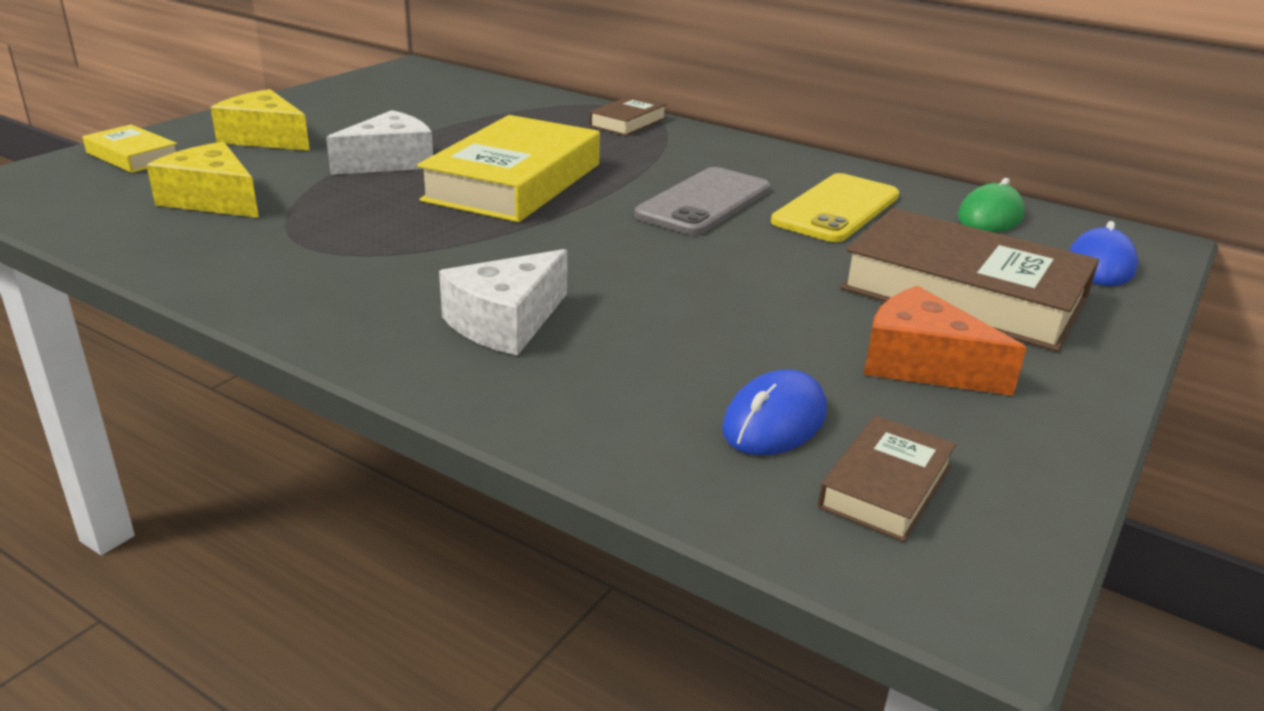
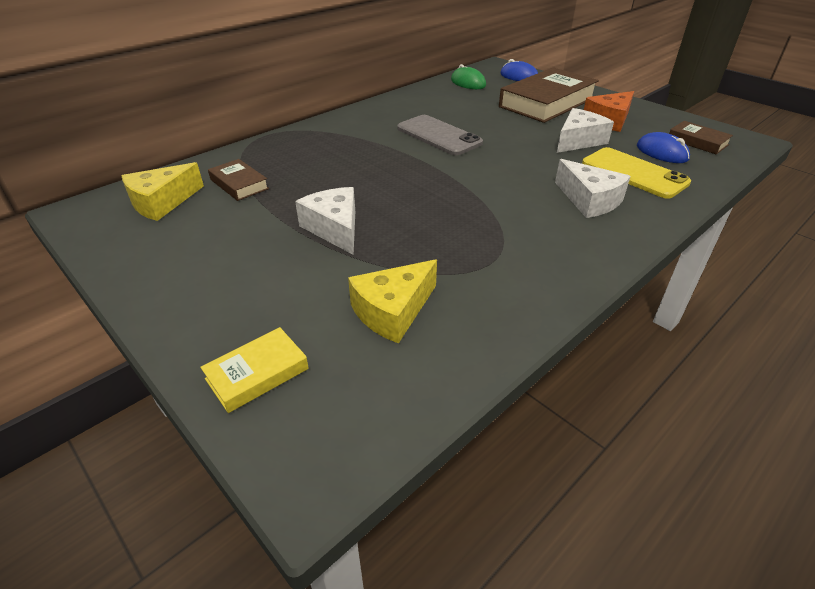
camera: 75 degrees left, 10 degrees up
(265, 138) = (244, 290): yellow cheese -> yellow cheese (162, 202)
(514, 182) = (392, 185): yellow book -> none
(628, 122) = (294, 139): brown book -> brown book (239, 184)
(770, 322) = (578, 141): none -> white cheese
(836, 209) = (453, 108): yellow phone -> yellow phone (634, 173)

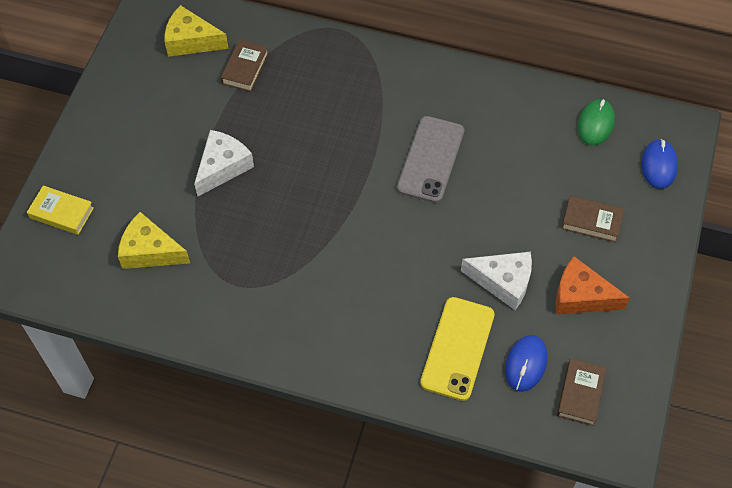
camera: 60 degrees right, 20 degrees up
(547, 102) = (591, 221): brown book -> brown book, size x0.49
(589, 200) = (377, 324): white cheese -> none

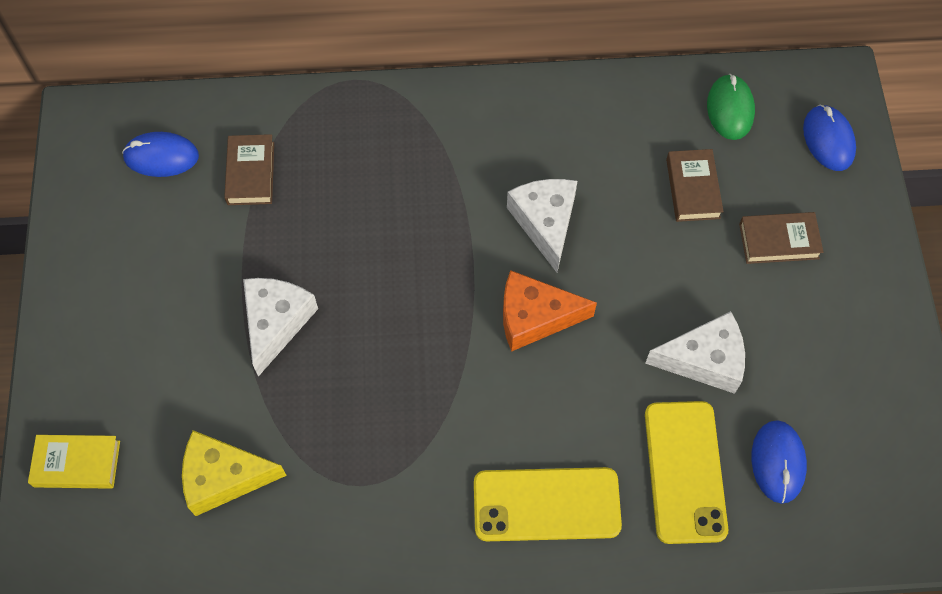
camera: 20 degrees left, 5 degrees up
(191, 41) = (161, 157): yellow cheese -> blue mouse
(353, 337) = (546, 504): none -> yellow phone
(431, 159) = (545, 223): grey phone -> white cheese
(580, 394) = (860, 478): brown book -> brown book (692, 188)
(581, 296) = (807, 346): orange cheese -> orange cheese (535, 317)

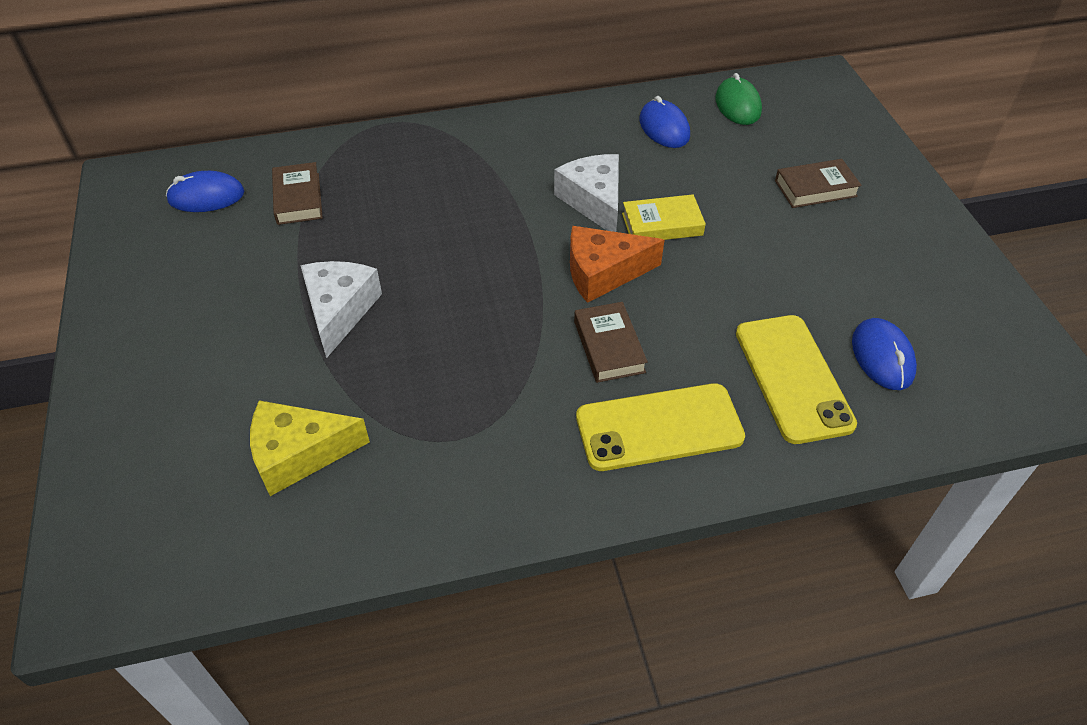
camera: 10 degrees left, 15 degrees down
(77, 464) = (127, 465): yellow book -> yellow book (662, 224)
(692, 188) = (723, 161): brown book -> brown book (609, 346)
(704, 360) = (779, 285): white cheese -> none
(828, 140) = (831, 116): blue mouse -> blue mouse (664, 128)

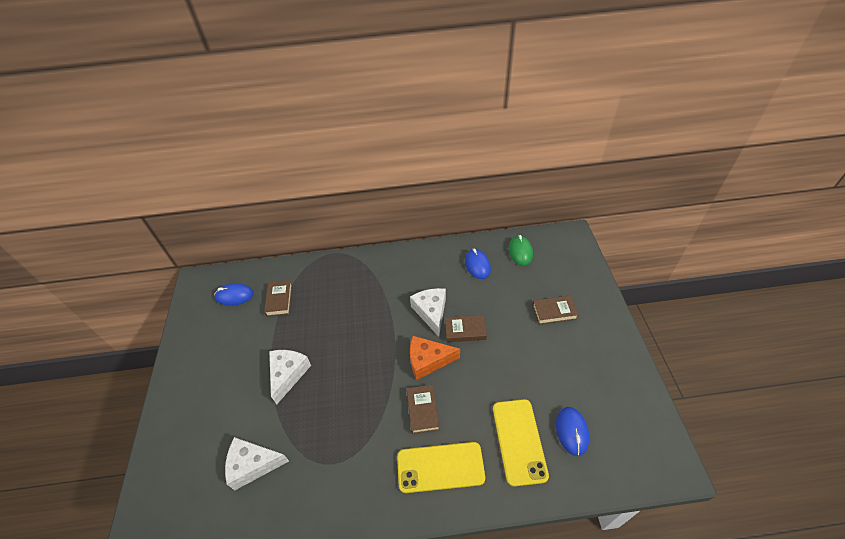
camera: 10 degrees right, 0 degrees up
(299, 453) = (253, 465): yellow cheese -> white cheese
(662, 224) = (465, 330): yellow book -> brown book

